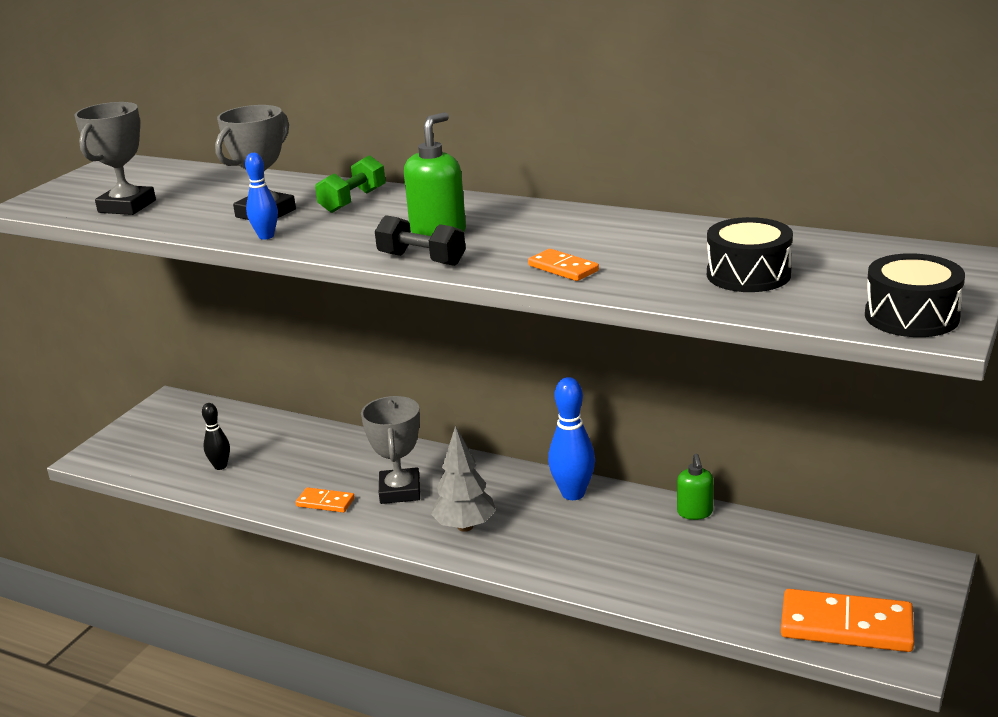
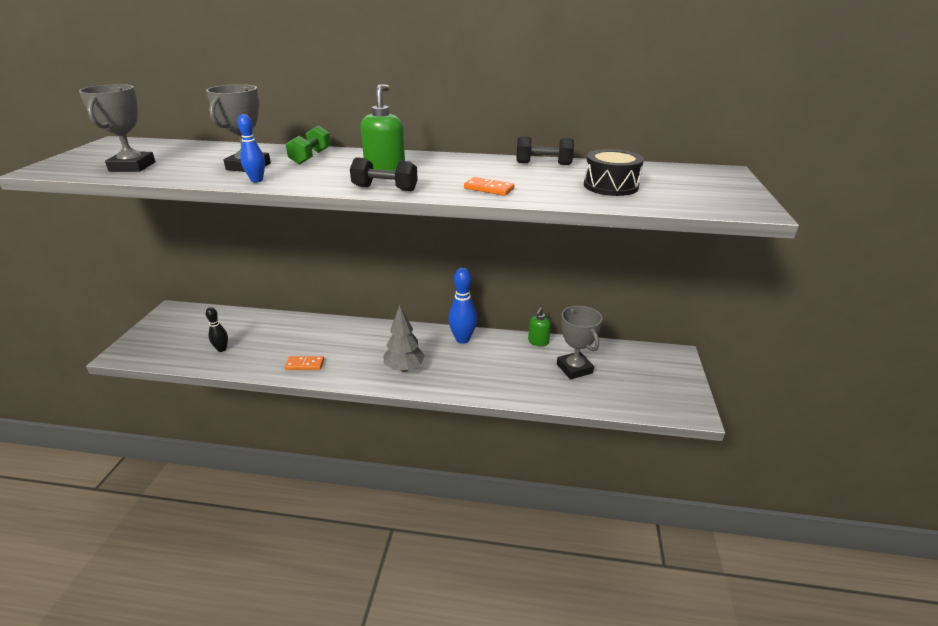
camera: 20 degrees left, 5 degrees up
(400, 491) = (353, 351): grey trophy -> grey trophy (574, 368)
(679, 229) = (543, 164): none -> black dumbbell
(695, 513) = (538, 342): green soap dispenser -> green soap dispenser turned 45 degrees clockwise
(846, 625) = (654, 397): orange domino -> none
(911, 316) = (731, 203): black drum -> none

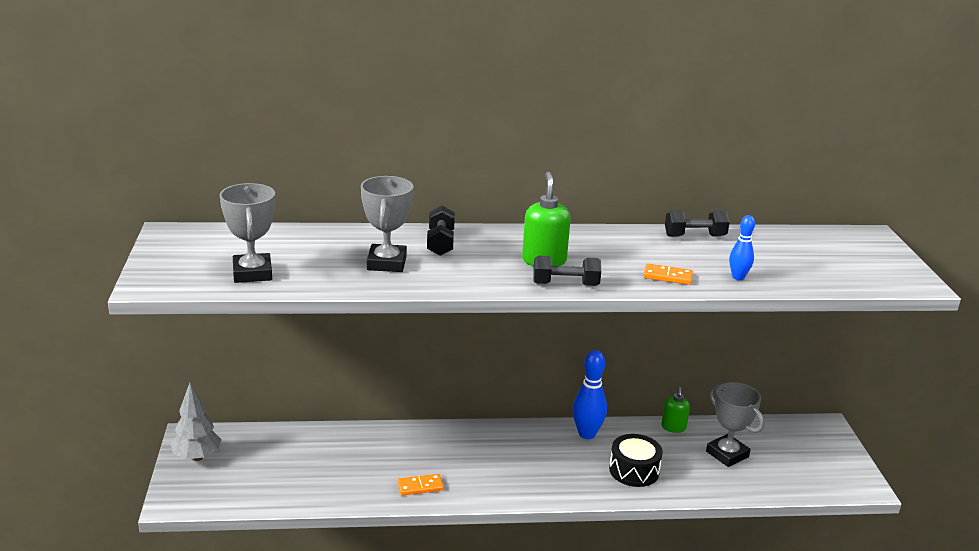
camera: 15 degrees left, 5 degrees down
(222, 349) = (302, 480): black bowling pin -> none
(257, 180) = (419, 283): blue bowling pin -> blue bowling pin (738, 277)
(311, 157) = (440, 243): green dumbbell -> black dumbbell
(404, 368) = (540, 477): grey tree -> grey tree (197, 457)
(610, 186) = (779, 263): black drum -> black drum (634, 470)

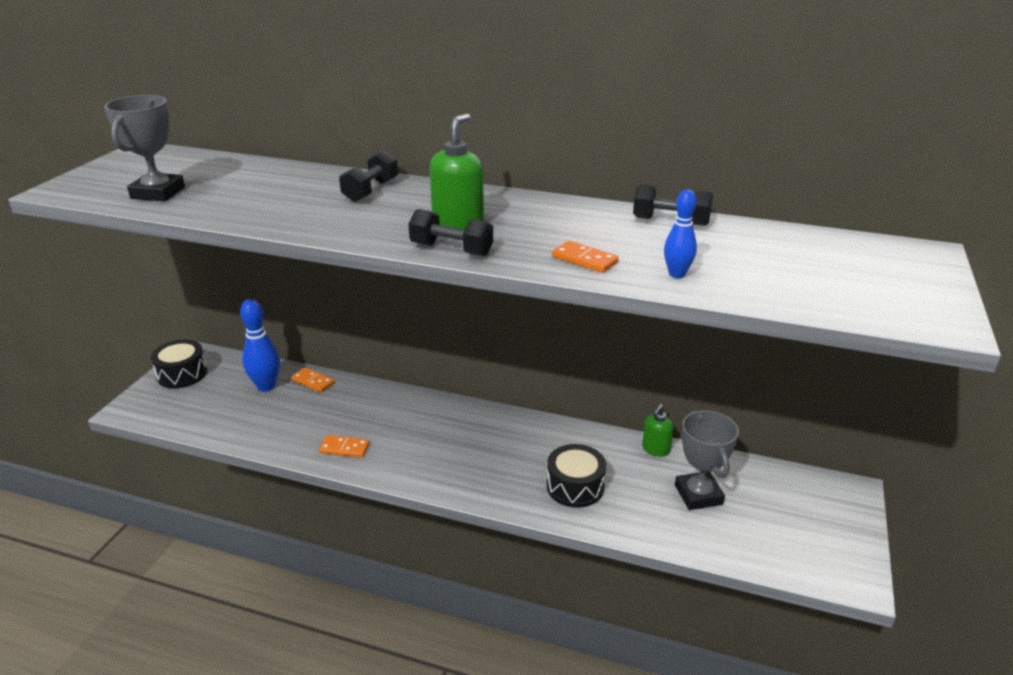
camera: 25 degrees right, 5 degrees up
(197, 457) = (182, 374): grey tree -> black drum
(338, 436) = (313, 382): none -> orange domino
(386, 263) = (292, 201): grey trophy -> none
(587, 434) = (553, 434): blue bowling pin -> blue bowling pin (266, 386)

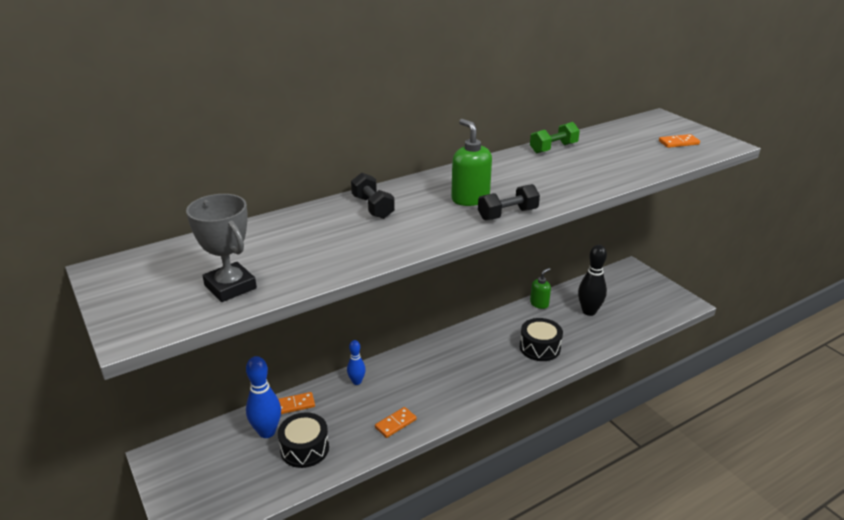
camera: 50 degrees left, 0 degrees up
(182, 374) = (179, 475): black drum -> black drum (304, 448)
(585, 259) = (571, 185): orange domino -> orange domino (678, 143)
(655, 449) = (539, 304): green soap dispenser -> green soap dispenser turned 120 degrees counterclockwise
(670, 221) = (553, 148): black dumbbell -> green dumbbell
(677, 274) = (617, 172): blue bowling pin -> blue bowling pin (357, 381)
(698, 495) = (589, 311): grey trophy -> black bowling pin

